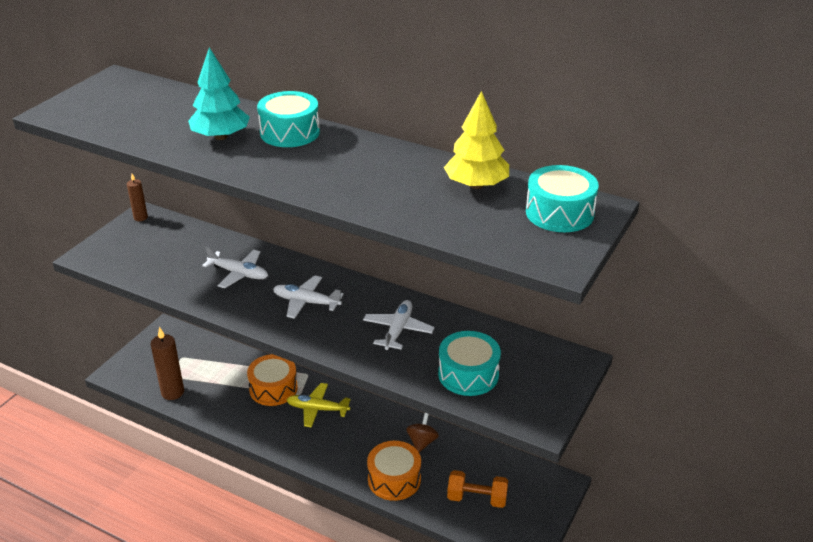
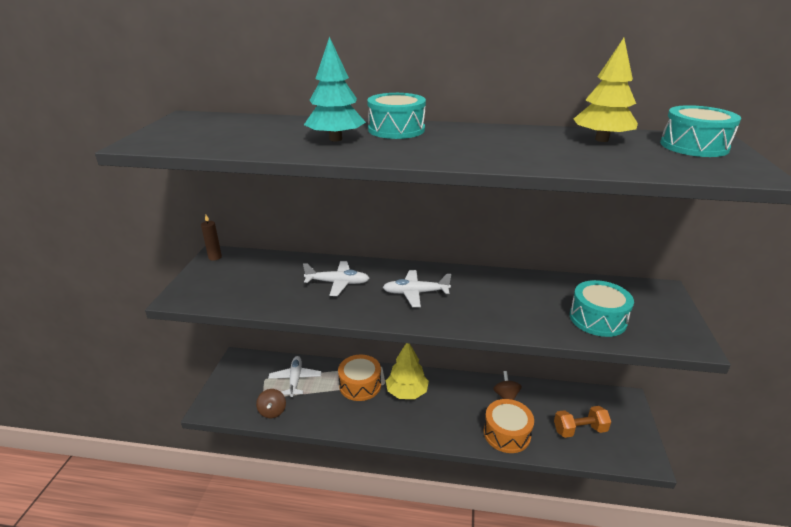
camera: 20 degrees left, 5 degrees down
(172, 392) = (272, 411): brown candle -> brown spinning top
(317, 409) = (407, 392): yellow plane -> yellow tree
(398, 330) = (510, 298): white plane -> white plane (295, 379)

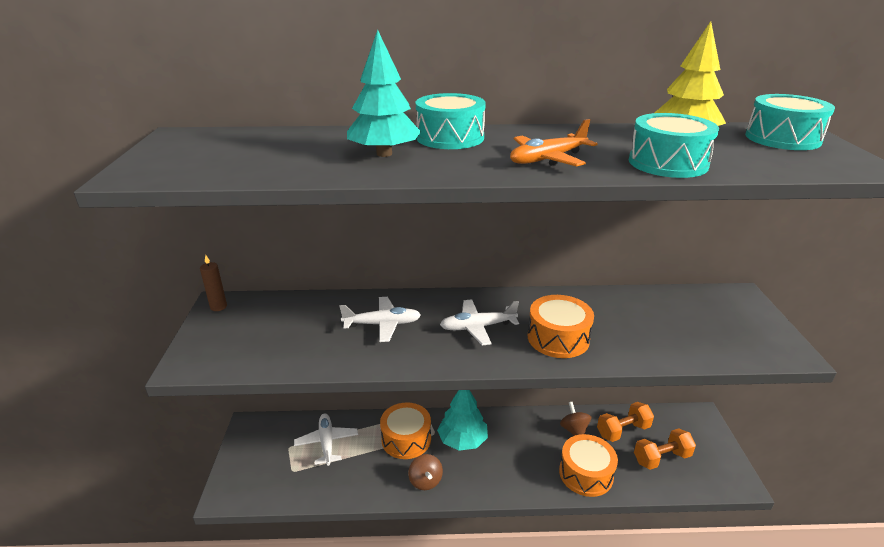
camera: 10 degrees left, 0 degrees up
(272, 411) = (308, 487): brown spinning top -> brown spinning top (425, 481)
(407, 392) = (462, 440): yellow tree -> turquoise tree
(467, 151) = (547, 159): none -> orange plane
(481, 308) = (558, 338): none -> orange drum
(550, 402) = (623, 431): none -> orange dumbbell
(597, 319) = (686, 336): turquoise drum -> turquoise drum (667, 163)

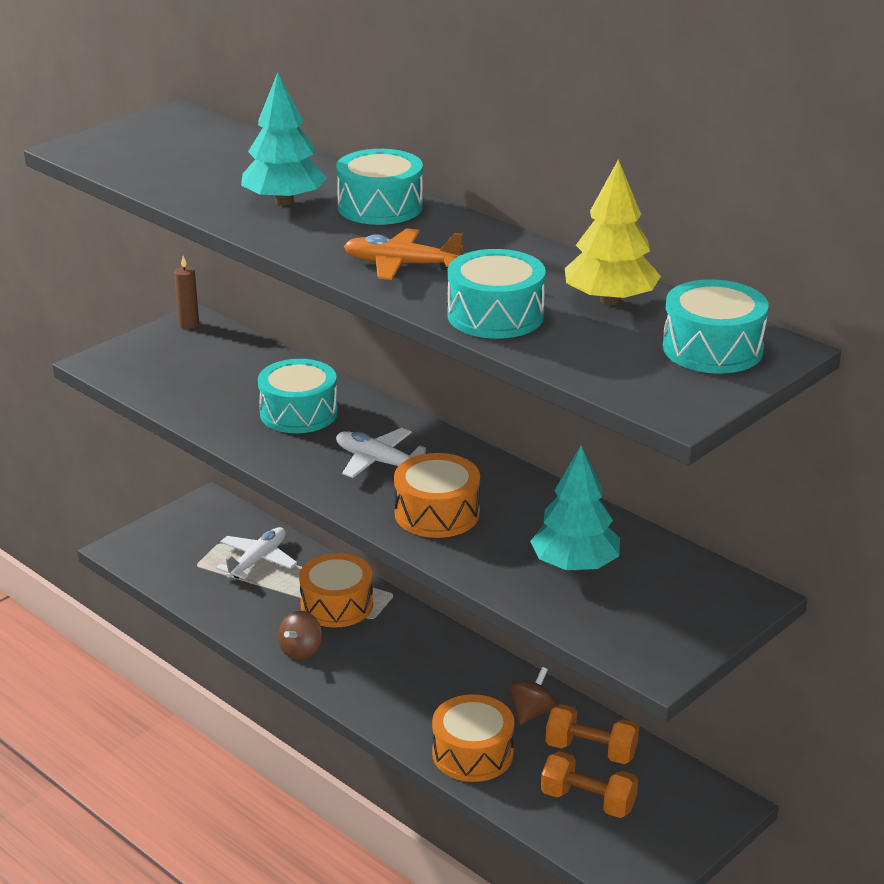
camera: 45 degrees right, 0 degrees up
(383, 324) = (298, 413): white plane -> turquoise drum
(462, 440) = (391, 642): turquoise tree -> turquoise tree (575, 565)

